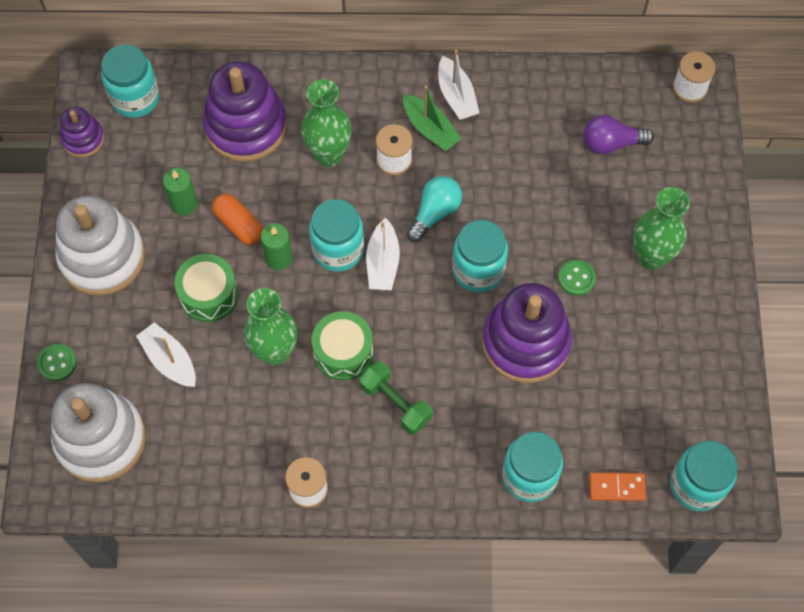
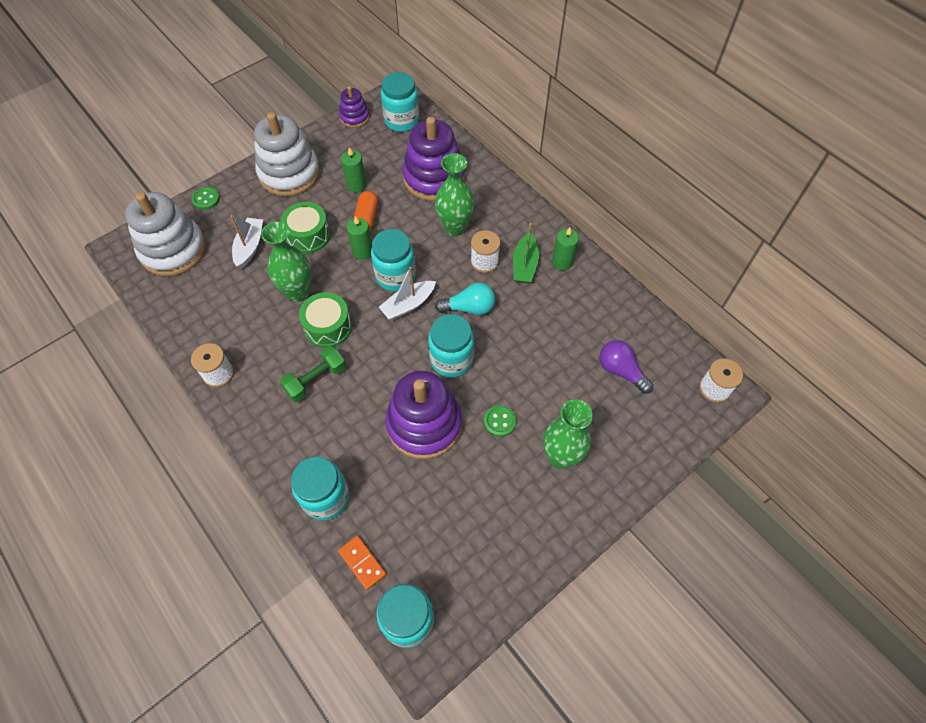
camera: 50 degrees right, 5 degrees down
(395, 403) = (316, 380): green dumbbell -> green dumbbell turned 45 degrees clockwise
(456, 96) = (562, 262): white boat -> green candle

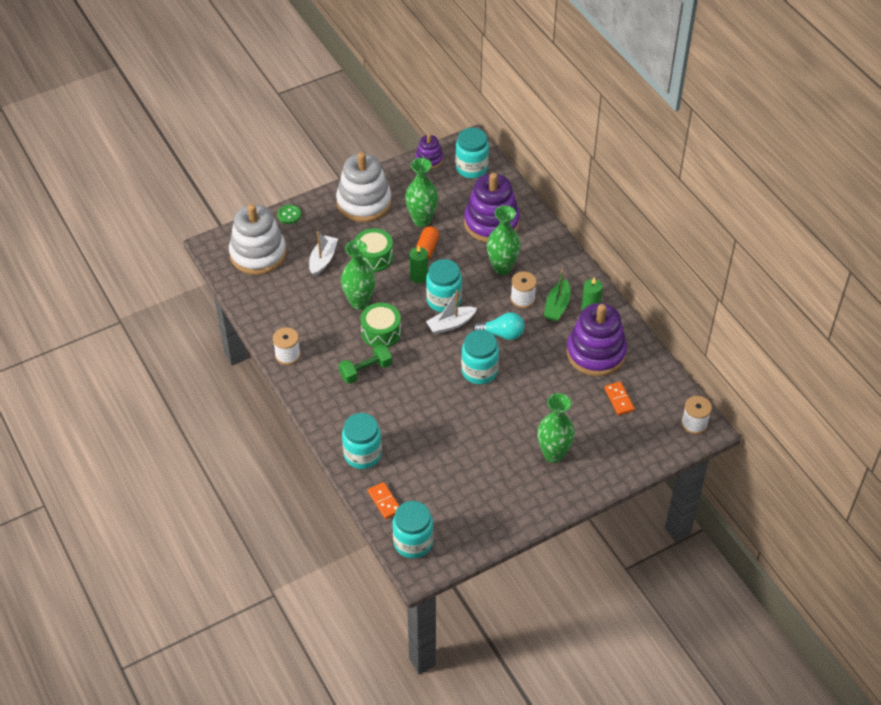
camera: 10 degrees right, 10 degrees down
(356, 185) = (422, 220): green candle -> green vase
(424, 424) = (448, 415): purple stacking toy -> purple stacking toy (596, 353)
(499, 421) = (510, 422): green button -> none
(621, 371) = (619, 399): purple light bulb -> orange domino

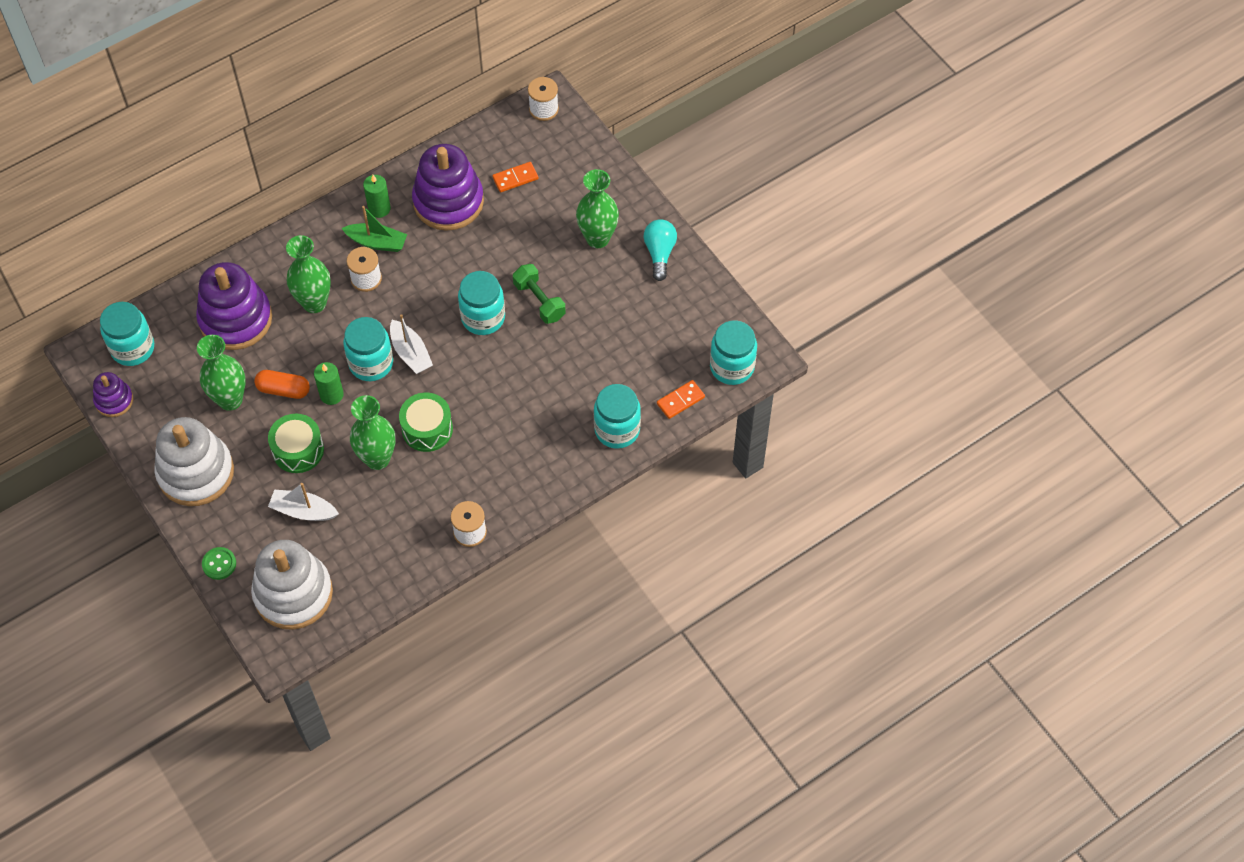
camera: 95 degrees left, 10 degrees up
(366, 370) = (490, 440): green dumbbell -> green dumbbell (539, 301)
(502, 334) = (423, 297): turquoise light bulb -> turquoise light bulb (659, 253)

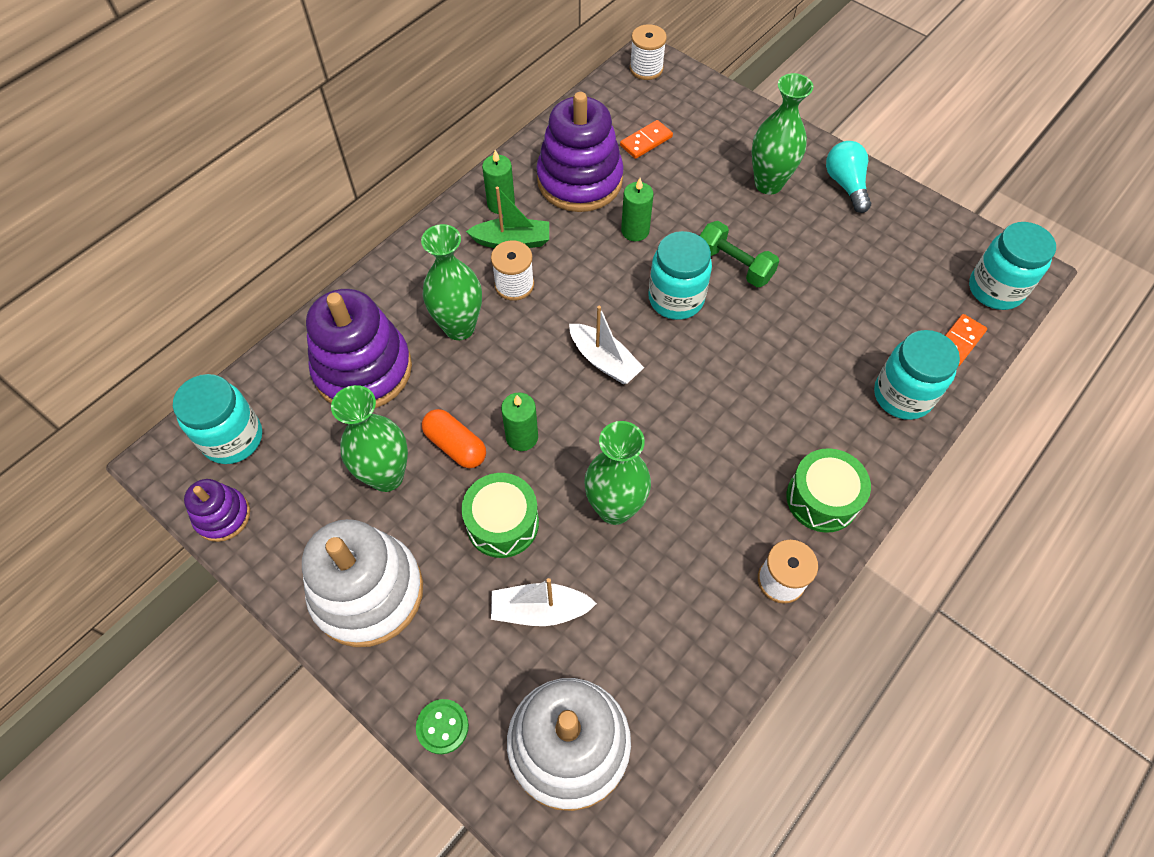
camera: 15 degrees left, 0 degrees up
(283, 390) = (455, 446): orange capsule -> orange capsule turned 45 degrees clockwise
(371, 363) = (559, 385): turquoise jar -> none
(427, 429) = (664, 452): green drum -> green drum (822, 499)
(474, 255) = (635, 231): none -> green candle

